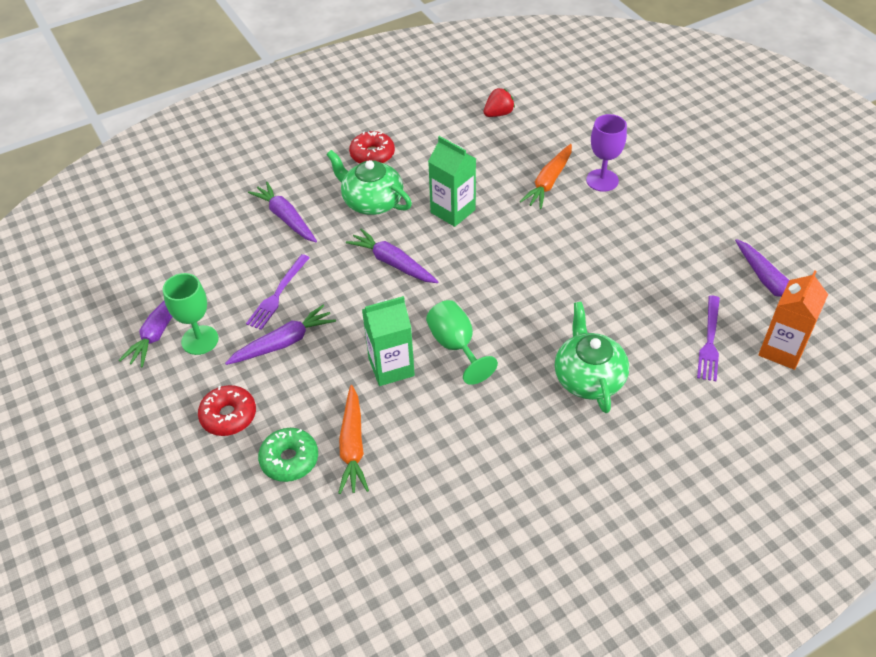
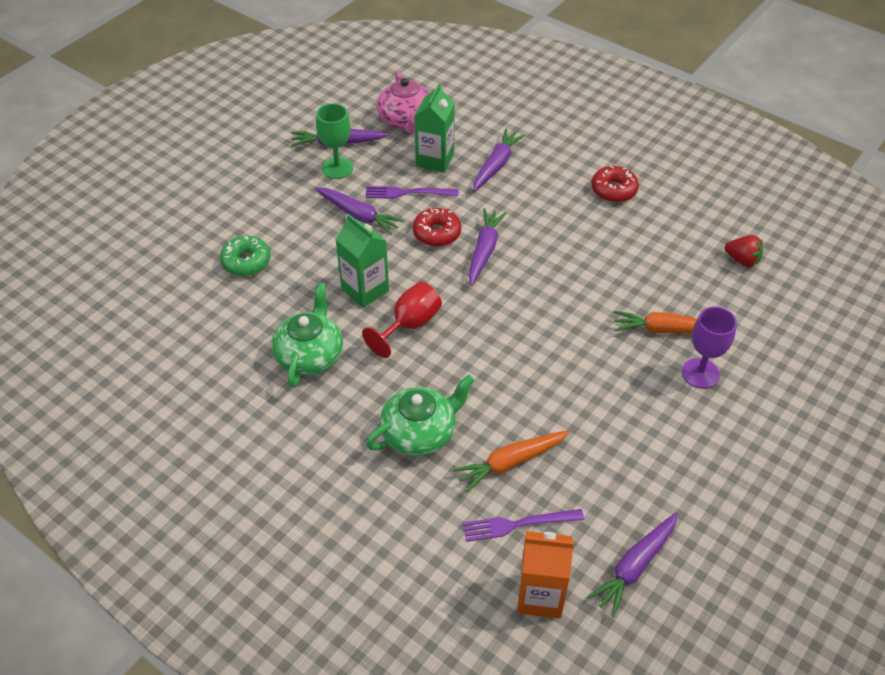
camera: 65 degrees right, 0 degrees up
(170, 263) = (406, 121): none -> pink teapot
(228, 416) = (272, 212): red donut -> red donut (437, 233)
(352, 446) = (274, 294): orange carrot -> orange carrot (511, 462)
(371, 201) = (552, 211): green teapot -> green teapot (310, 355)
(453, 211) = (576, 270): green carton -> green carton (435, 160)
(456, 346) = (410, 325): green goblet -> red goblet

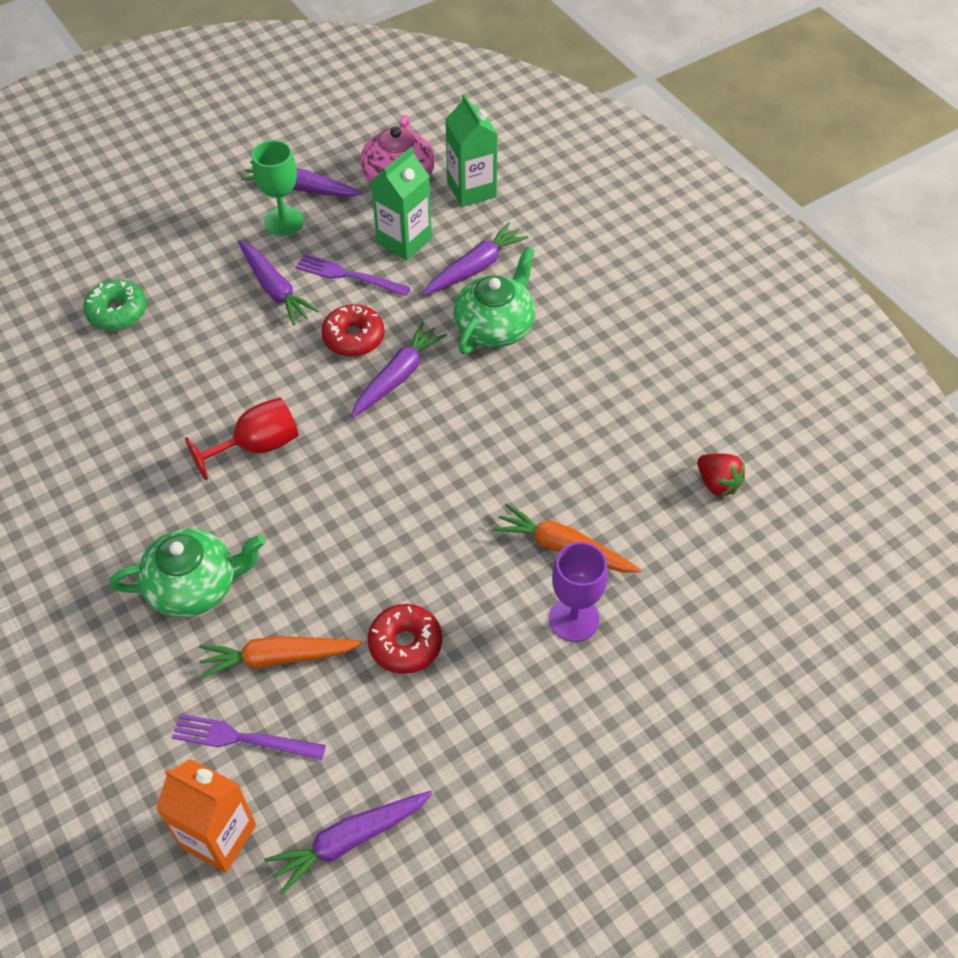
camera: 20 degrees right, 5 degrees up
(310, 355) = (125, 450): green teapot -> green teapot (495, 326)
(365, 290) = (230, 386): green carton -> green carton (471, 190)
(613, 190) = (604, 341): red donut -> red donut (405, 644)

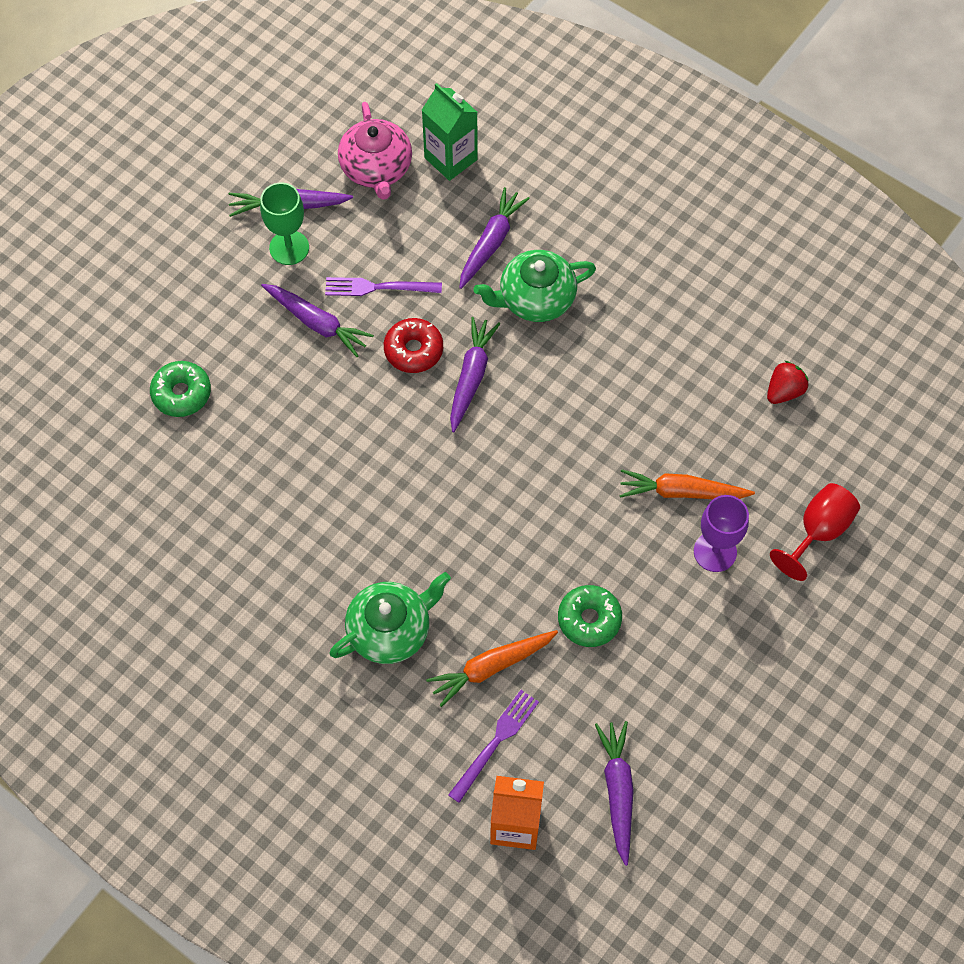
camera: 20 degrees left, 10 degrees up
(243, 738) = (495, 742): purple fork -> purple fork turned 135 degrees clockwise
(257, 446) = (380, 485): red goblet -> red goblet (818, 531)
(349, 840) = (617, 791): purple carrot -> purple carrot turned 135 degrees clockwise
(404, 241) = (413, 234): green carton -> none
(405, 644) = (589, 619): red donut -> green donut
(495, 326) = (535, 298): green teapot -> green teapot turned 120 degrees counterclockwise
(717, 483) = (784, 391): red strawberry -> red strawberry turned 75 degrees counterclockwise

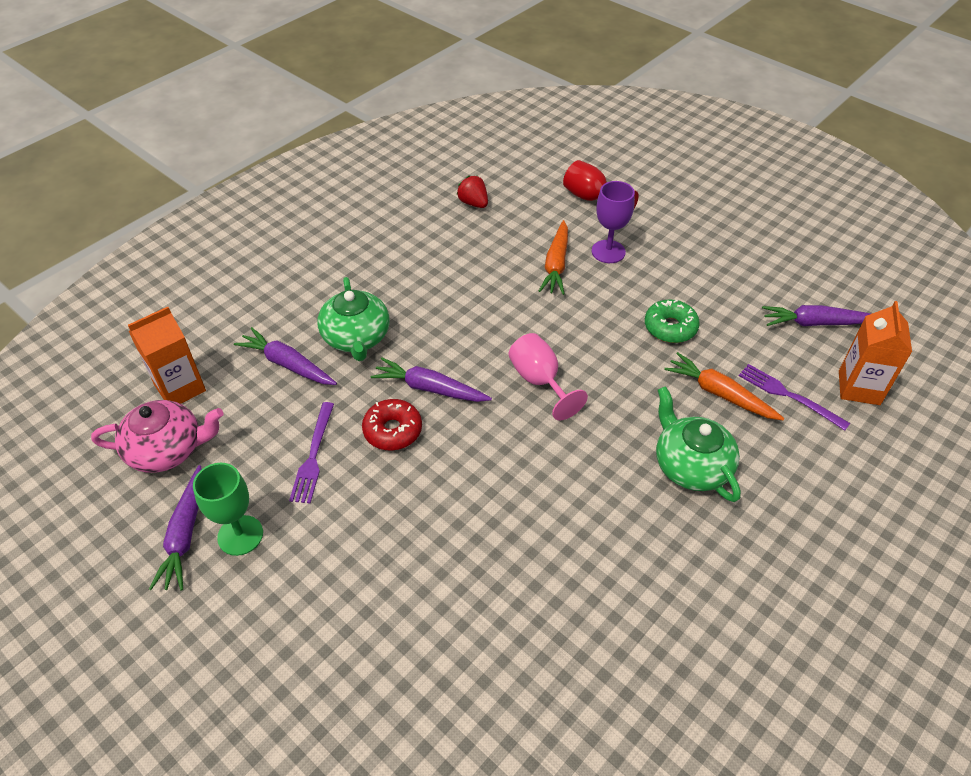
camera: 85 degrees left, 15 degrees down
(181, 393) = (407, 655): green donut -> none
(317, 323) = (343, 512): purple carrot -> none
(450, 159) = (180, 388): green carton -> orange carton
(491, 481) = (539, 381): none -> pink goblet
(491, 667) = (720, 394): orange carrot -> orange carrot turned 150 degrees clockwise

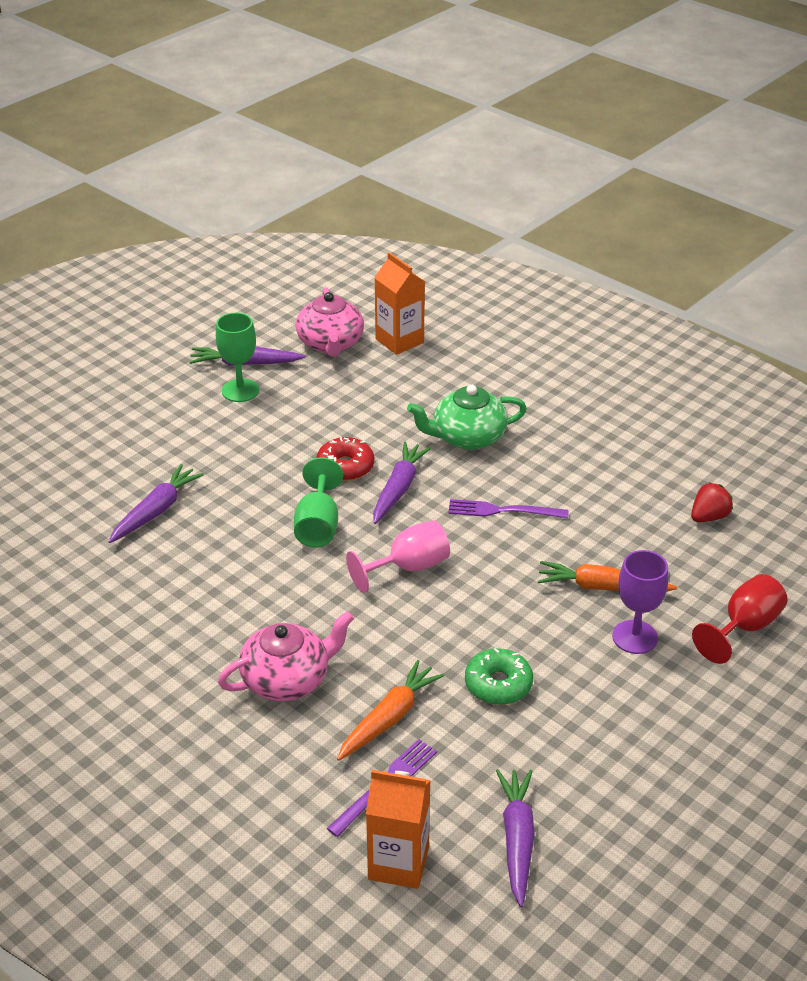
camera: 90 degrees right, 10 degrees down
(287, 364) = (429, 397): purple carrot -> purple carrot (156, 511)
(313, 456) = (318, 421): purple fork -> purple fork (502, 511)
(483, 450) = (318, 525): none -> green goblet
(690, 465) = (287, 679): green teapot -> pink teapot

